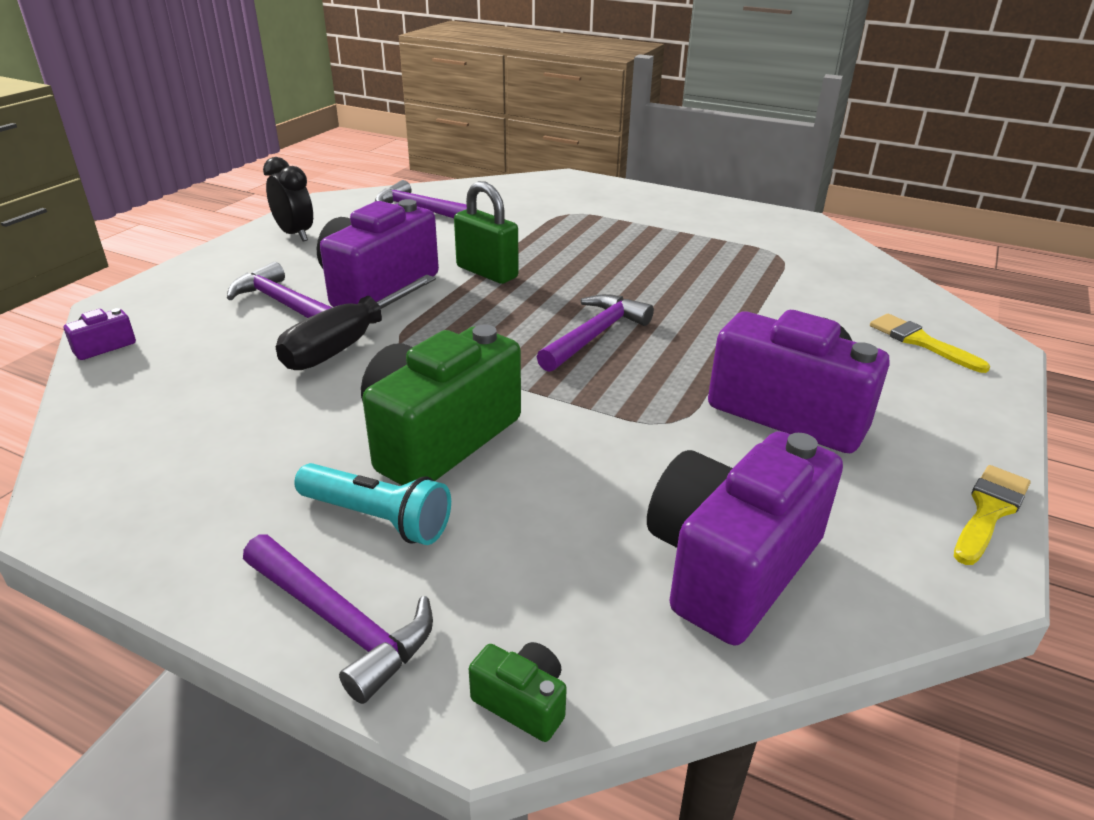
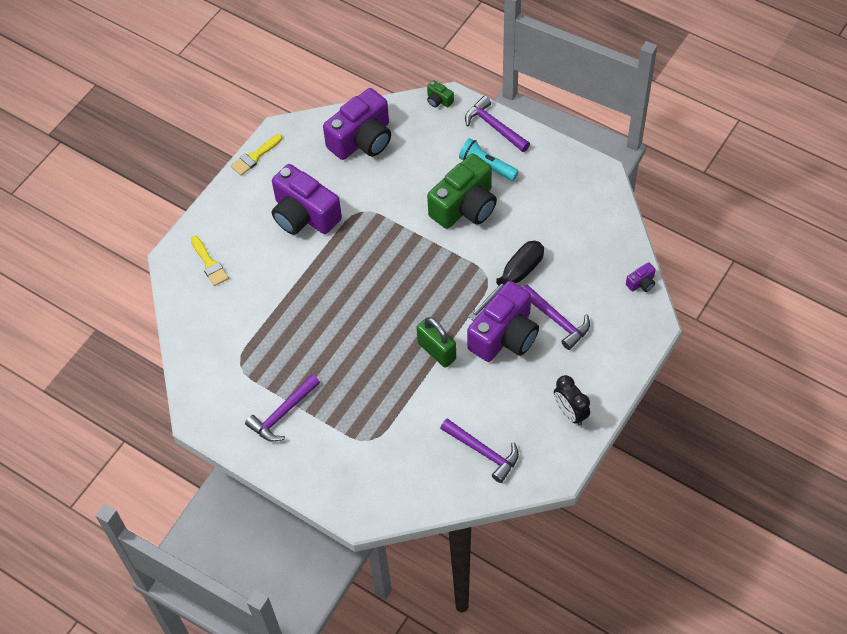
camera: 170 degrees left, 25 degrees up
(595, 335) = (382, 279): purple hammer -> purple hammer (283, 413)

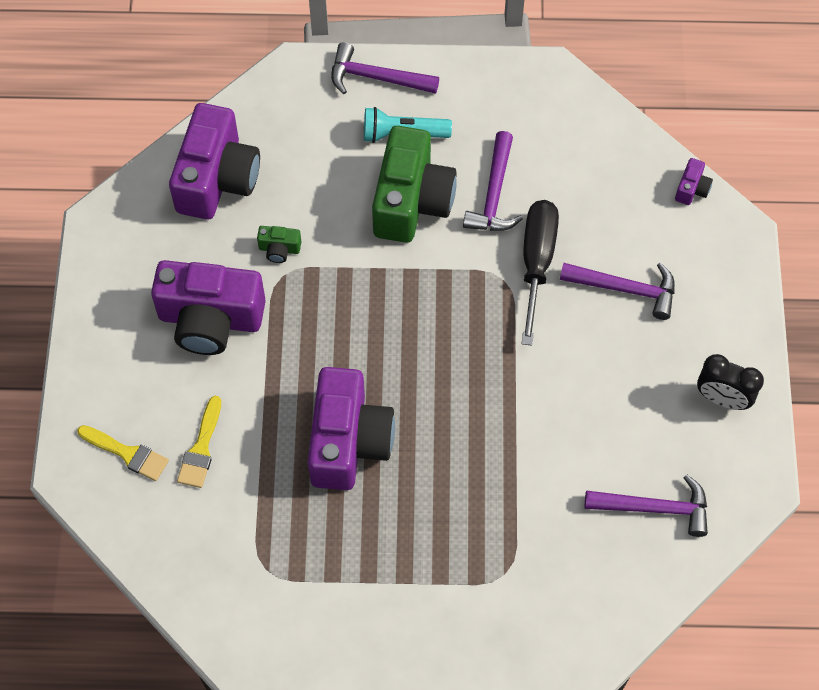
camera: 35 degrees left, 5 degrees up
(255, 156) = (87, 274): yellow brush -> yellow brush (201, 448)
(283, 413) = (369, 603): purple hammer -> purple hammer (494, 194)
(437, 351) = (507, 410): green padlock -> none
(439, 100) = (281, 77): green camera -> green camera (279, 249)
(504, 335) = (576, 343): purple camera -> purple camera (348, 441)

